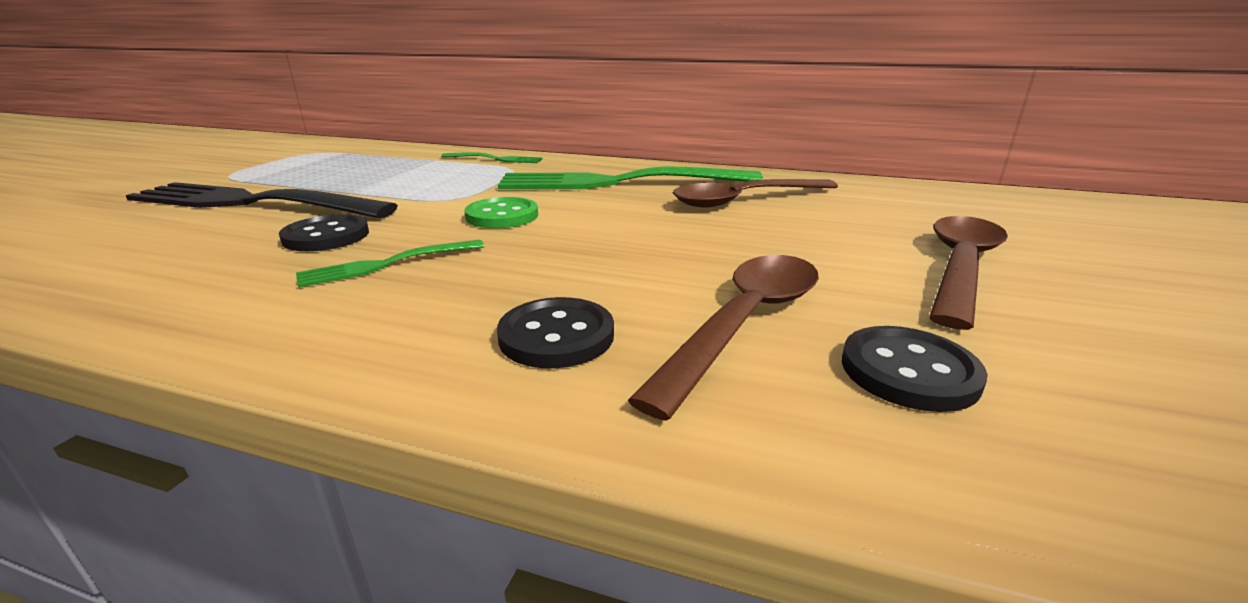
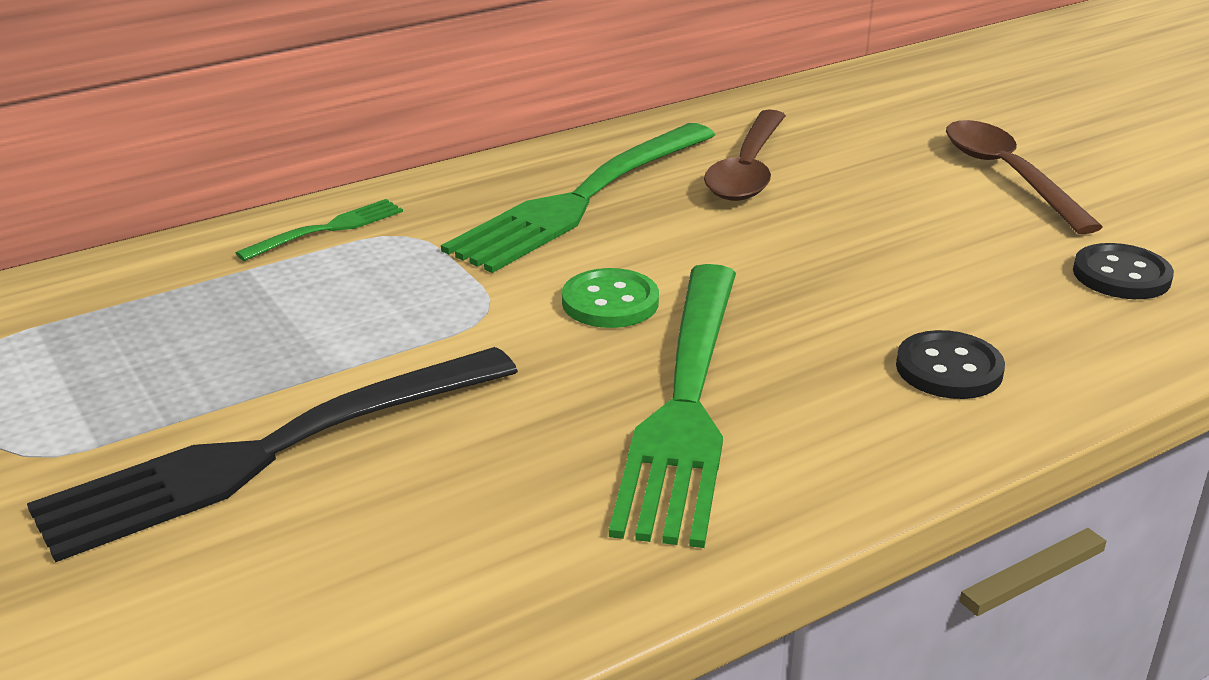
camera: 50 degrees left, 5 degrees up
(326, 236) = (532, 421): black button -> none
(387, 264) = (686, 403): green fork -> green fork, size x2.18
(745, 323) = (1006, 293): brown spoon -> none

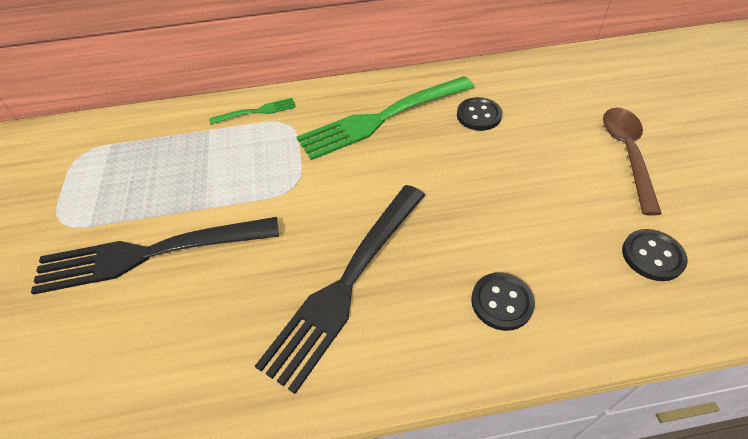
camera: 25 degrees right, 20 degrees up
(610, 302) = (353, 196): green button -> none
(686, 403) = (347, 283): green fork -> black fork
(747, 170) = (478, 115): brown spoon -> black button

